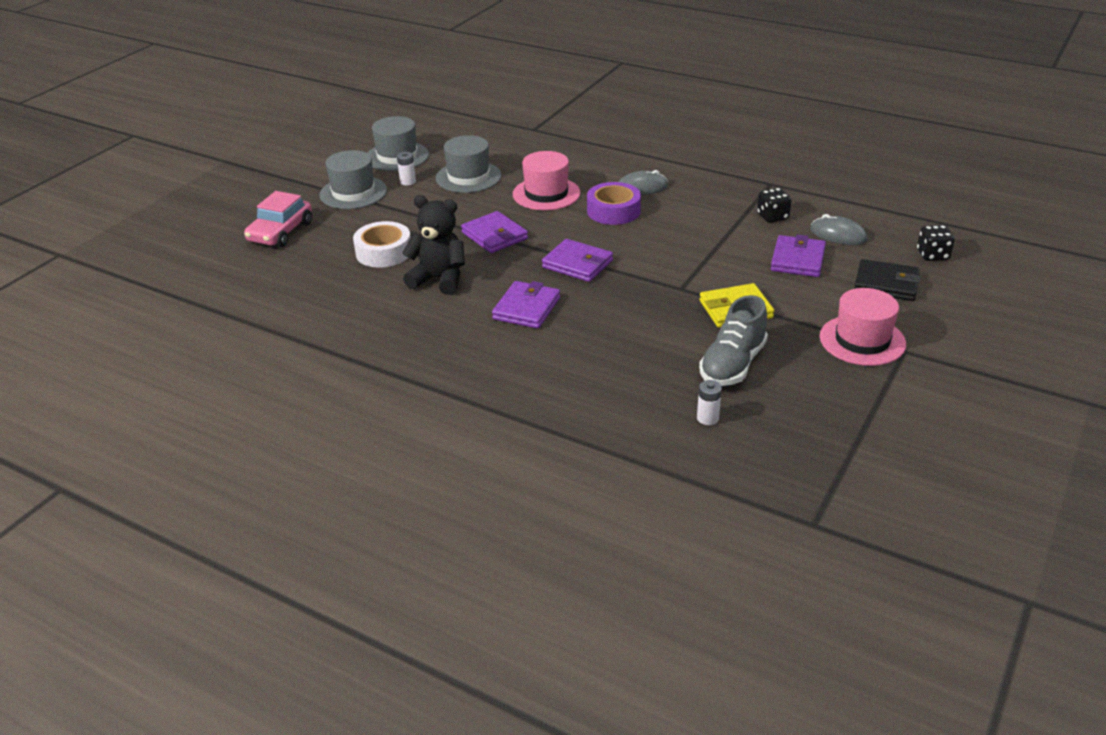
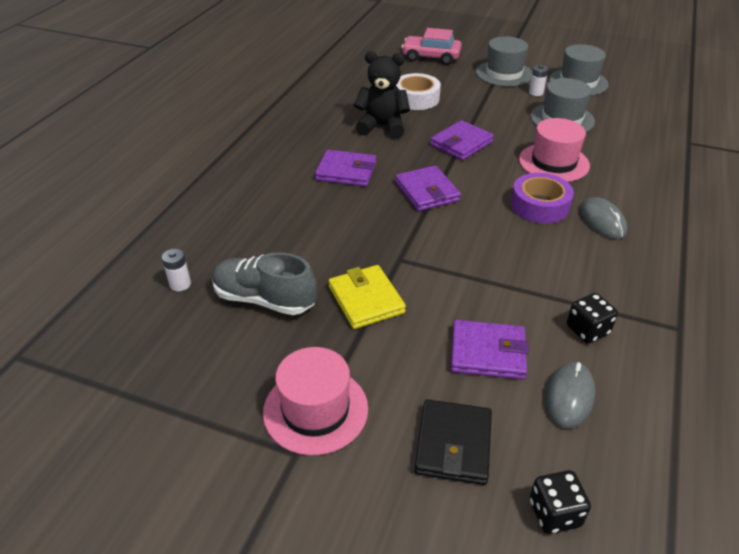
camera: 80 degrees right, 5 degrees up
(439, 279) = (382, 126): black teddy bear -> black teddy bear turned 90 degrees counterclockwise
(577, 264) = (427, 192): purple wallet -> purple wallet turned 45 degrees counterclockwise

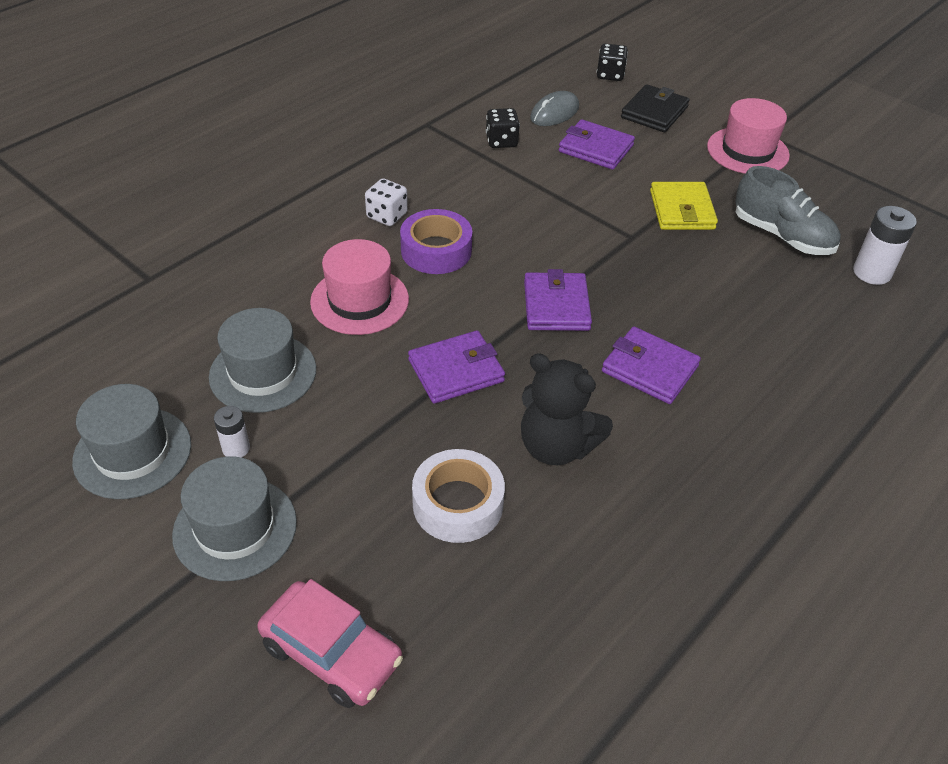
camera: 160 degrees left, 5 degrees up
(180, 284) = (872, 272): white battery -> white battery, size x1.68
(602, 221) = (387, 216): grey mouse -> white dice

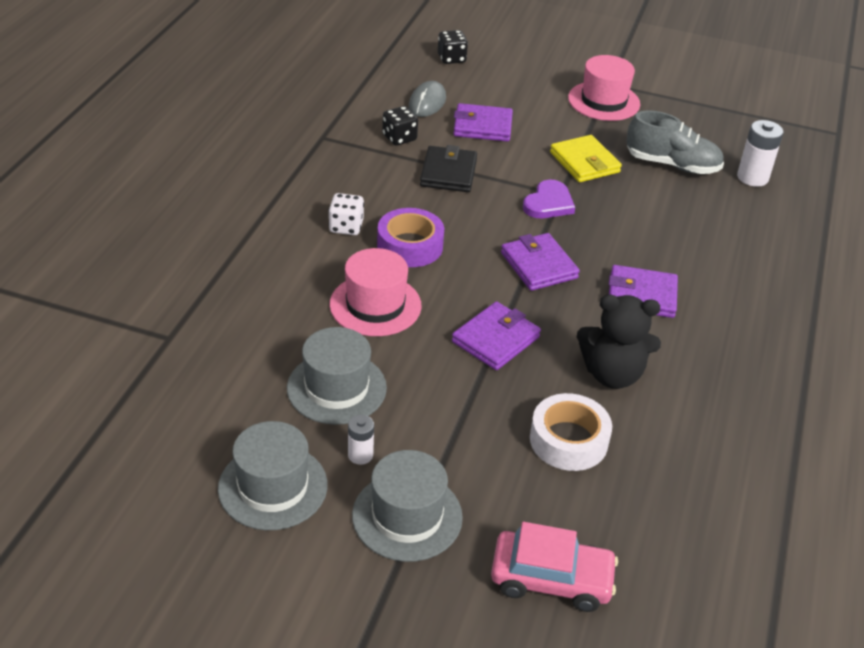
camera: 25 degrees left, 5 degrees down
(612, 243) = (548, 203): none -> purple heart
(654, 112) = (509, 84): black wallet -> black wallet (448, 173)

